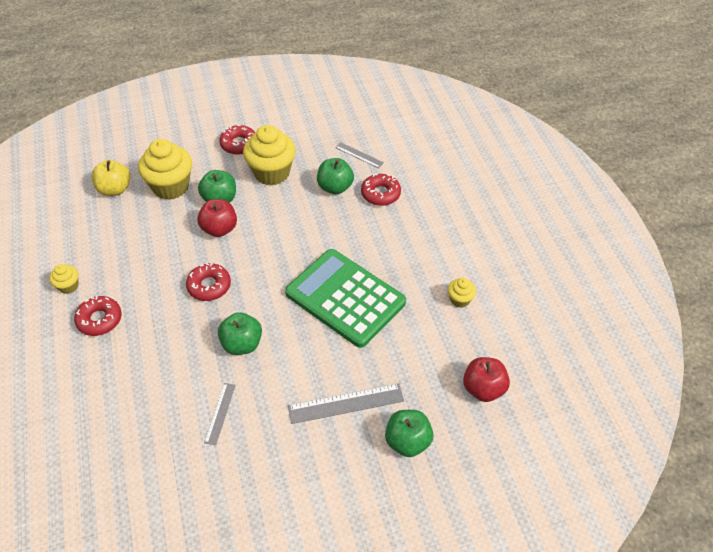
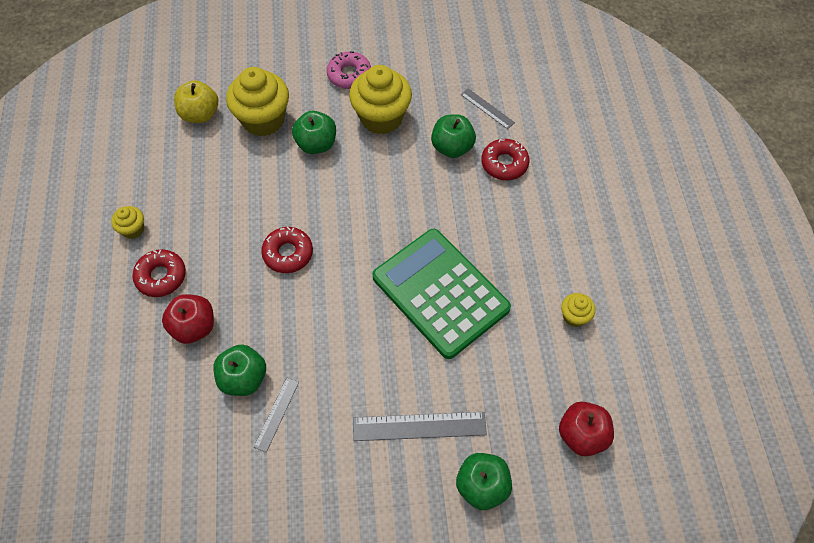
camera: 10 degrees right, 10 degrees up
(219, 229) = (310, 182): red apple -> red apple (194, 327)
(239, 144) = (349, 75): red donut -> pink donut
(242, 344) = (314, 332): green apple -> green apple (243, 378)

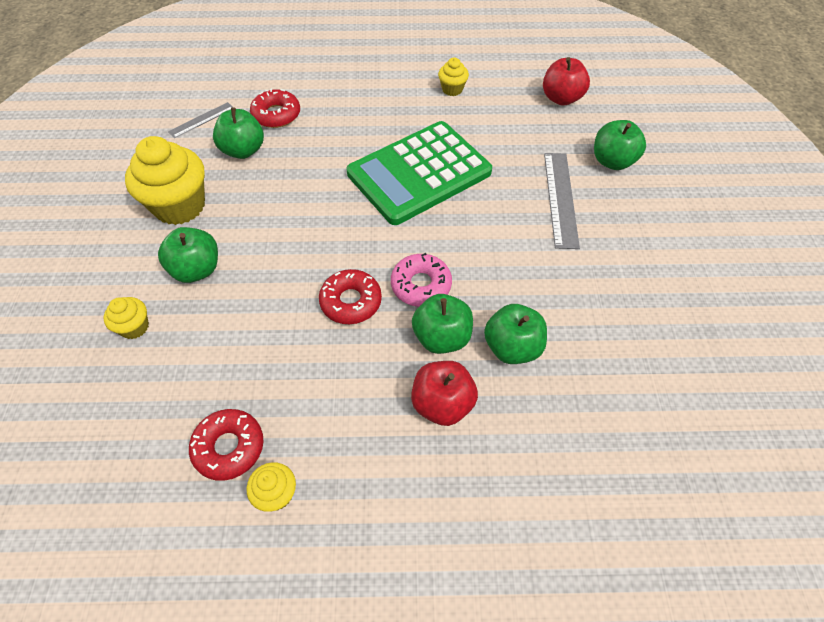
camera: 85 degrees left, 5 degrees down
(161, 276) = (362, 449): red donut -> red donut (229, 447)
(200, 114) = (92, 408): yellow apple -> none
(254, 323) = (442, 337): none -> green apple
(263, 120) = (134, 327): yellow cupcake -> yellow cupcake, size x0.48
(277, 414) = (554, 315): grey ruler -> none
(349, 75) = (99, 233): pink donut -> pink donut (421, 285)

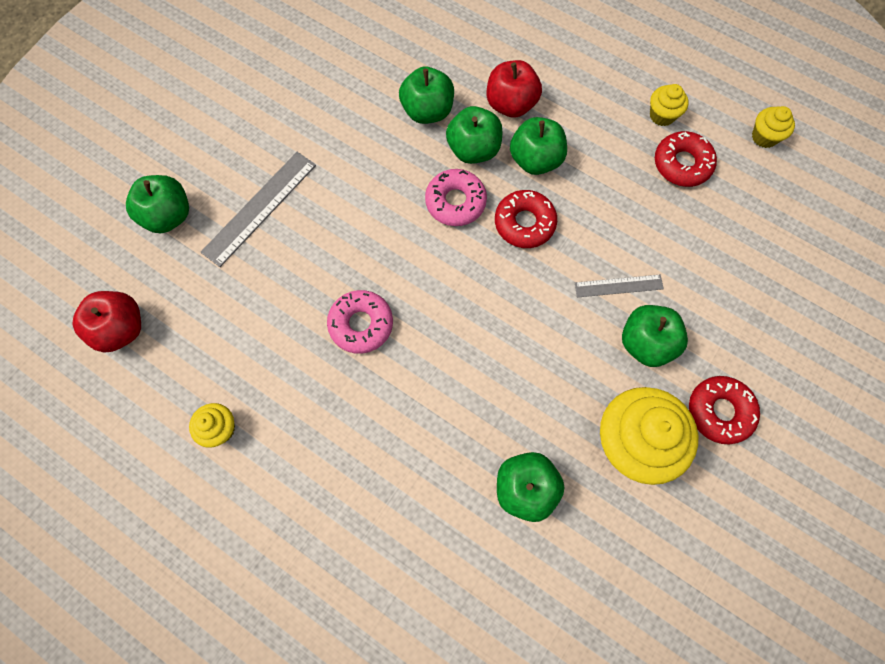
camera: 145 degrees left, 15 degrees up
(134, 327) = (724, 313): yellow cupcake -> yellow cupcake (764, 137)
(201, 120) = (550, 586): grey ruler -> grey ruler (618, 286)
(276, 115) = (454, 529): red donut -> red donut (719, 411)
(379, 362) = (535, 160): none -> green apple
(419, 173) = (361, 324): green calculator -> pink donut

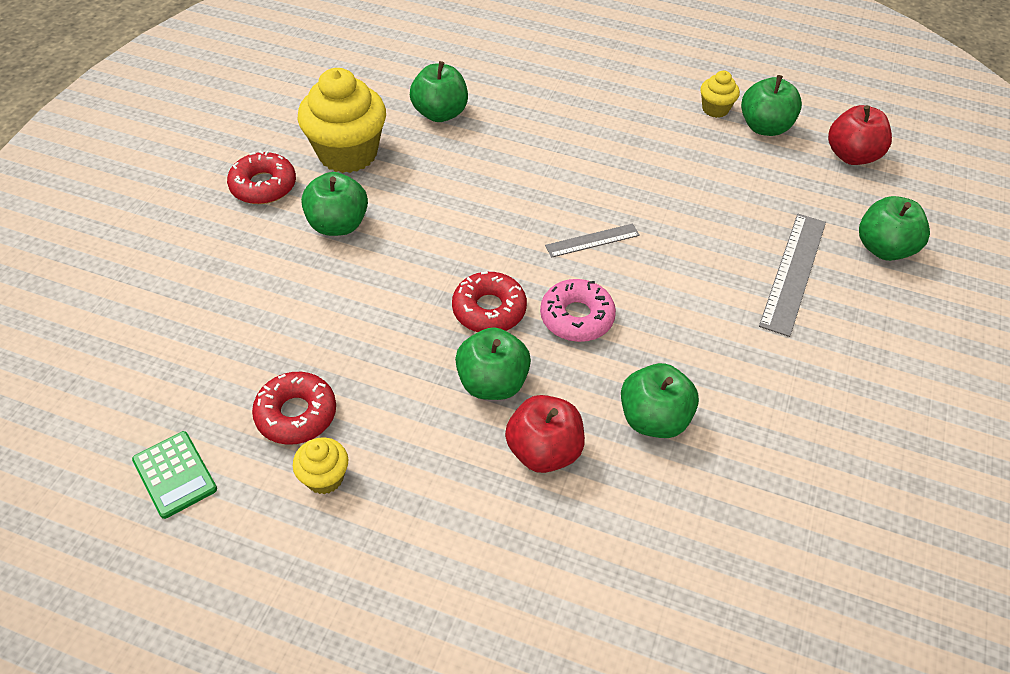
camera: 165 degrees right, 20 degrees down
(361, 324) = (630, 194): pink donut -> none
(473, 149) = (575, 381): green apple -> green apple (764, 127)
(618, 286) = (371, 268): grey ruler -> grey ruler (592, 240)
(764, 137) = (175, 475): yellow cupcake -> green calculator

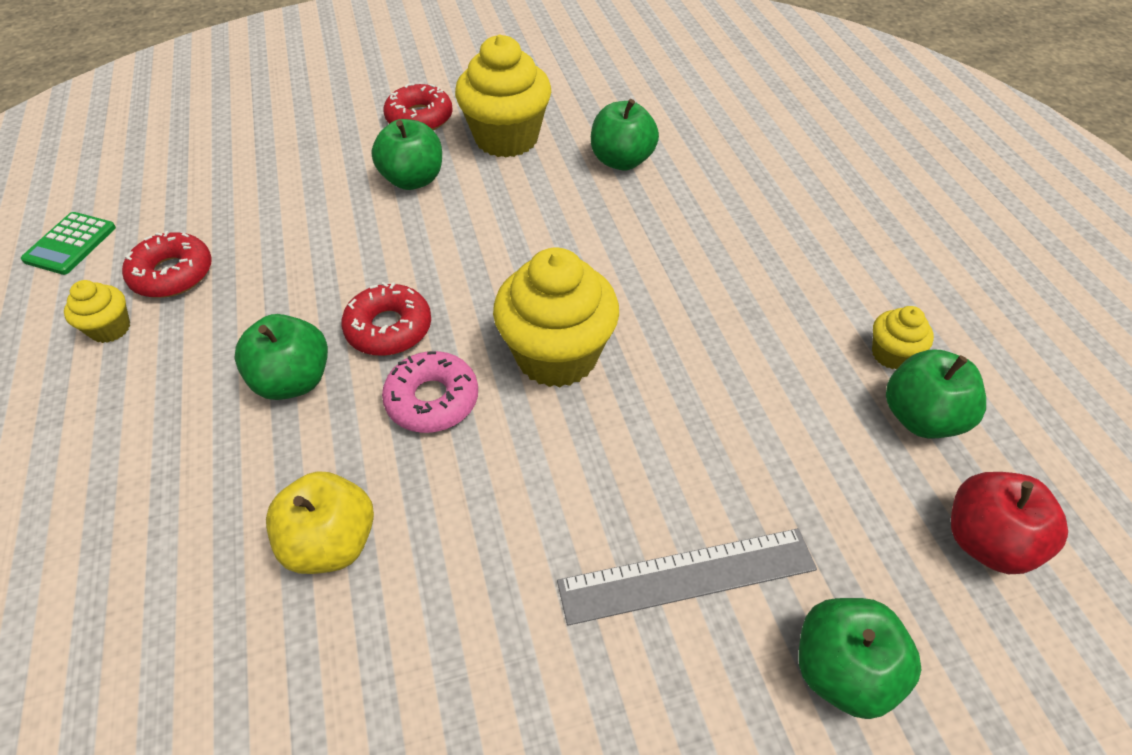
camera: 55 degrees right, 0 degrees up
(544, 451) = (227, 467): red apple -> none
(592, 240) = (556, 355): grey ruler -> yellow cupcake
(653, 419) = (331, 542): green apple -> yellow apple

